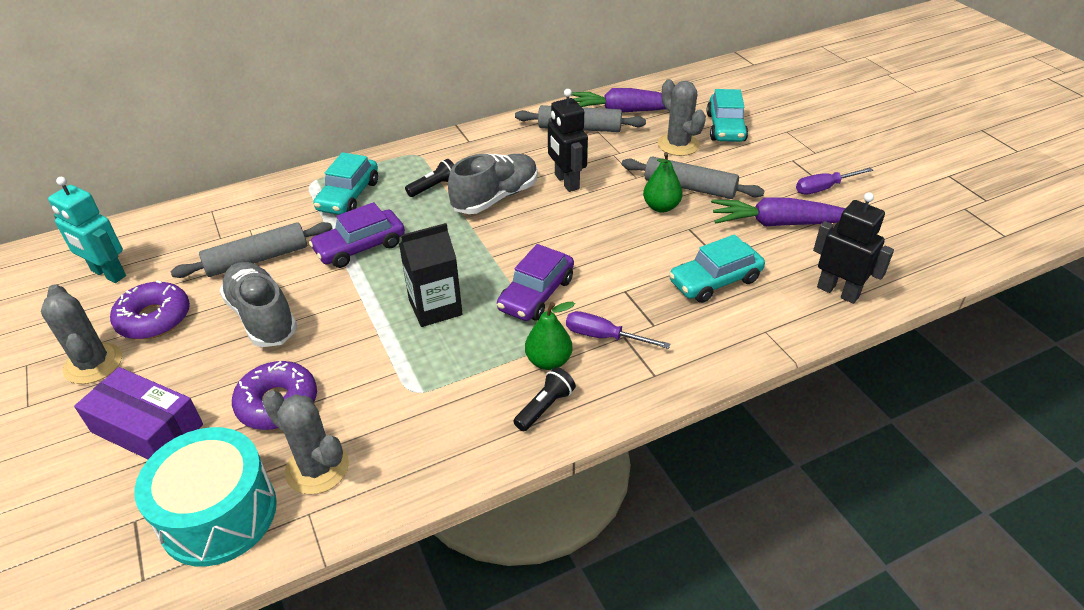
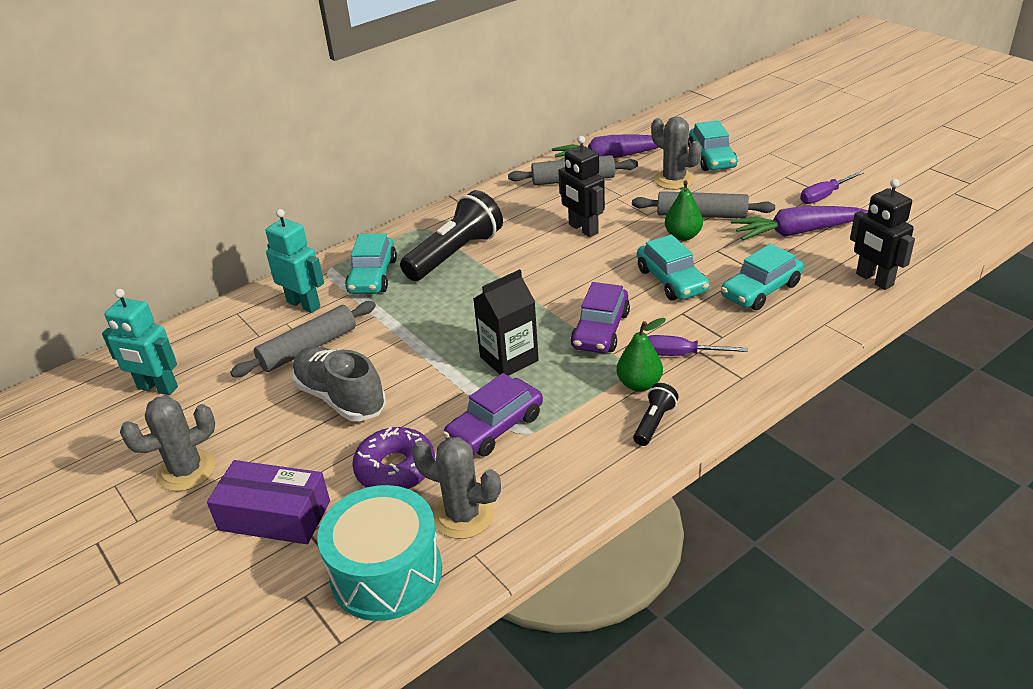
camera: 10 degrees left, 5 degrees down
(93, 364) = (186, 471): grey cactus -> grey cactus turned 75 degrees counterclockwise
(154, 319) = (229, 419): purple donut -> none
(274, 213) = (304, 304): none -> turquoise robot
(360, 247) = (408, 320): purple car -> purple car (495, 427)
(434, 187) = (455, 254): black flashlight -> black flashlight, size x2.11
(495, 198) = (521, 254): grey shoe -> none
(629, 253) = (671, 280): none -> turquoise car
(838, 291) = (874, 280): black robot -> black robot turned 150 degrees counterclockwise

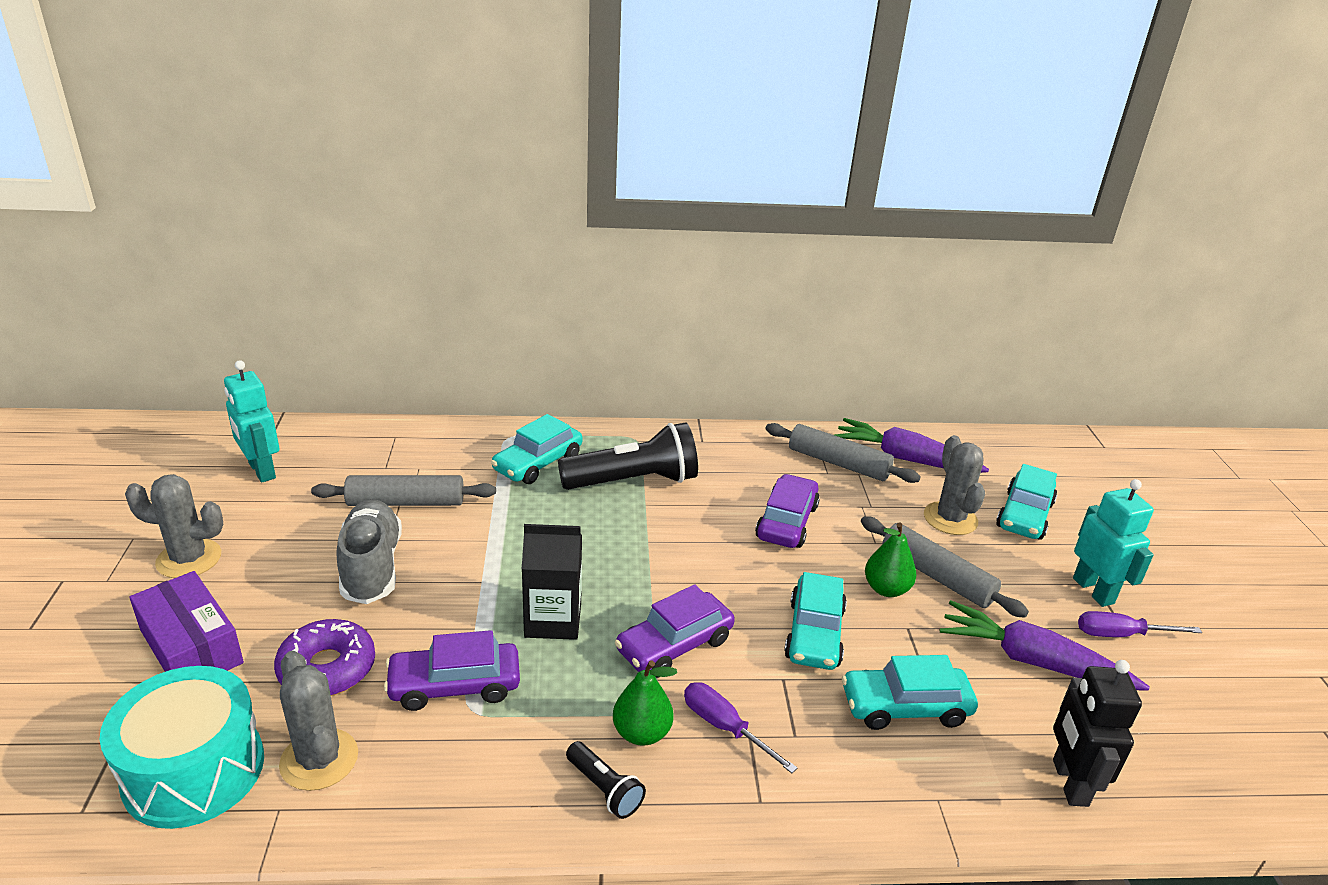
camera: 30 degrees right, 5 degrees down
(304, 304) = (452, 458): turquoise robot -> turquoise robot (1093, 590)
(583, 229) = (786, 522): black robot -> purple car
(654, 423) = (604, 789): black flashlight -> black flashlight turned 75 degrees clockwise

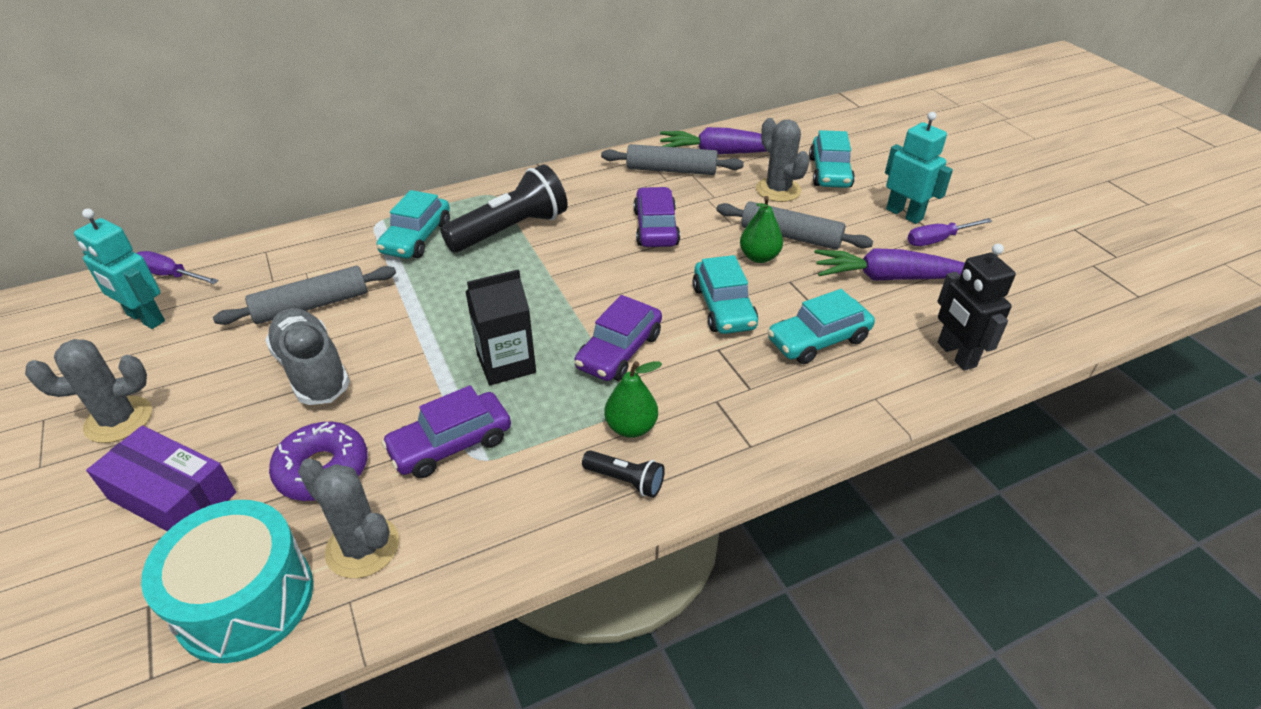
camera: 20 degrees left, 10 degrees up
(724, 727) = (693, 400): purple screwdriver -> purple screwdriver (170, 275)

